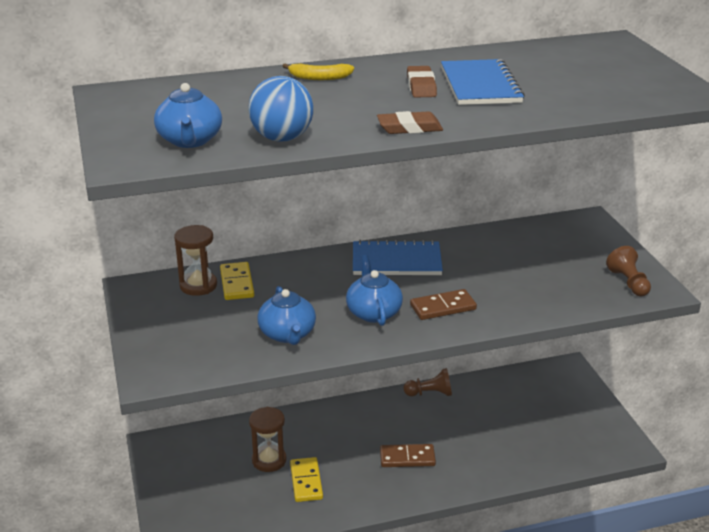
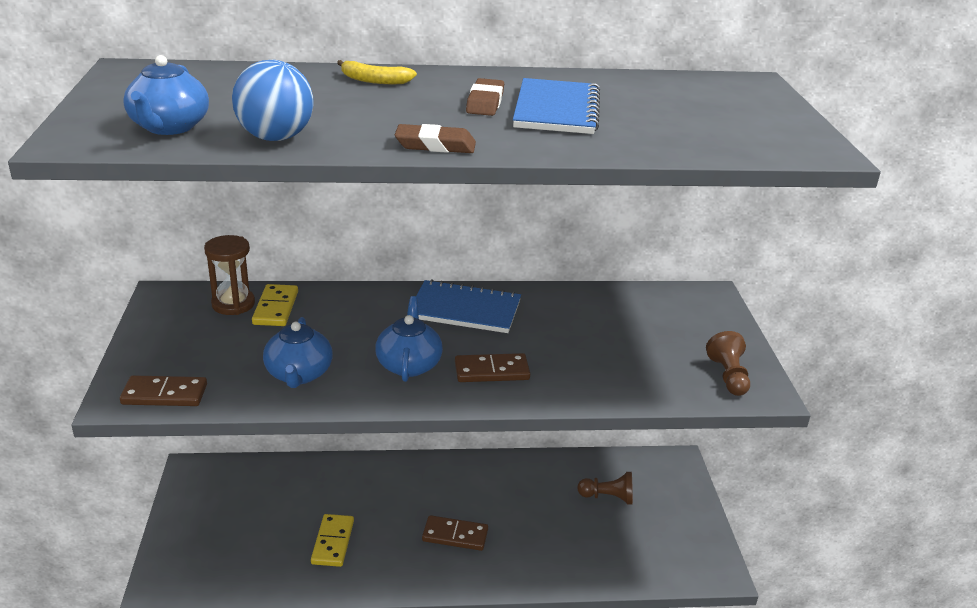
camera: 10 degrees right, 0 degrees up
(185, 368) = (164, 394): none -> brown domino
(269, 460) = (303, 510): brown hourglass -> none
(430, 393) = (509, 465): brown pawn -> brown pawn (608, 497)

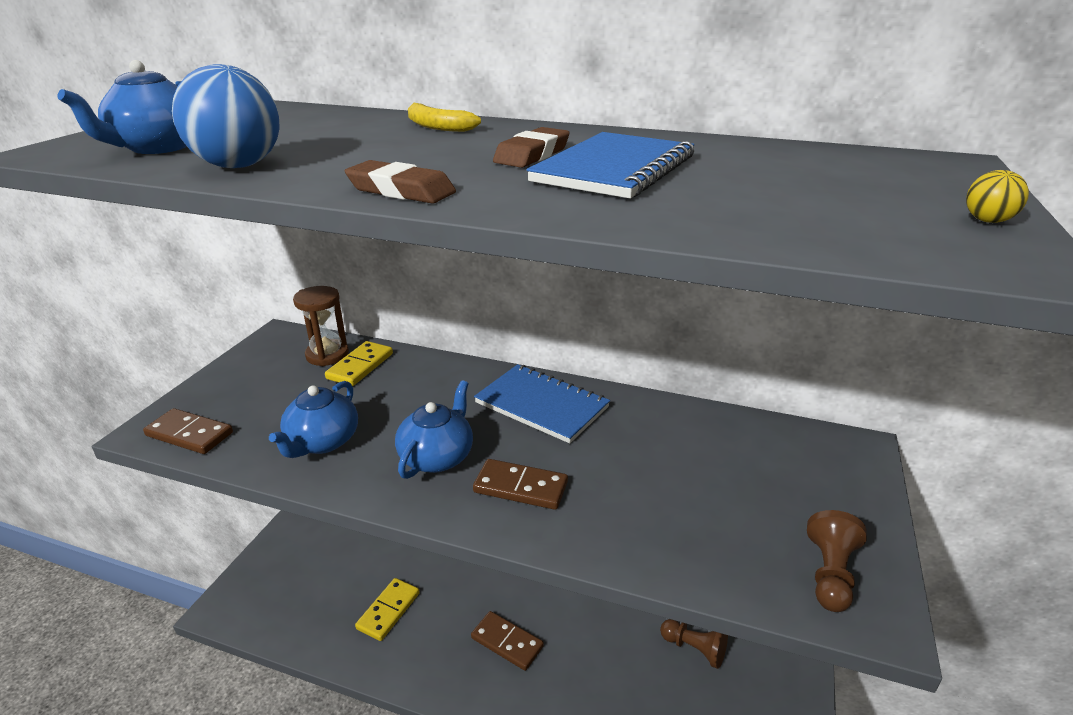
camera: 25 degrees right, 0 degrees up
(795, 126) = (987, 221): none -> yellow ball

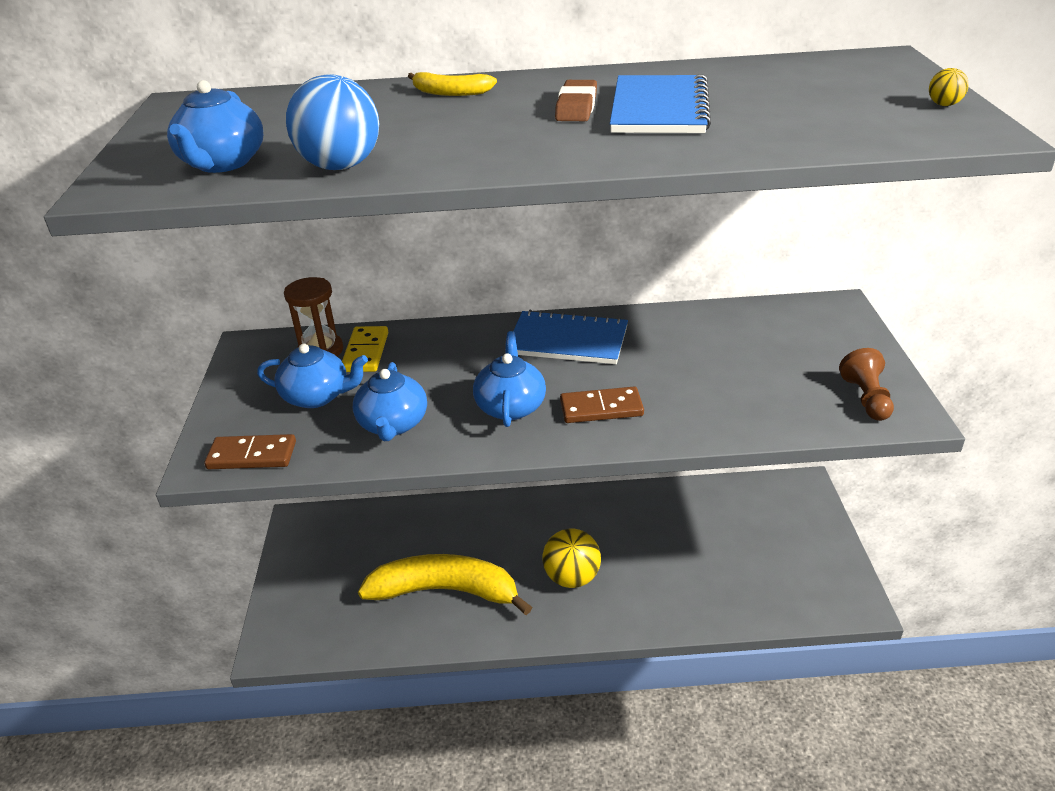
camera: 20 degrees left, 5 degrees up
(287, 395) = (317, 396): none -> blue teapot
(388, 611) = (445, 591): yellow domino -> yellow banana
(401, 190) = (522, 161): brown eraser -> none
(507, 642) = (572, 577): brown domino -> yellow ball
(694, 649) = (732, 528): brown pawn -> none

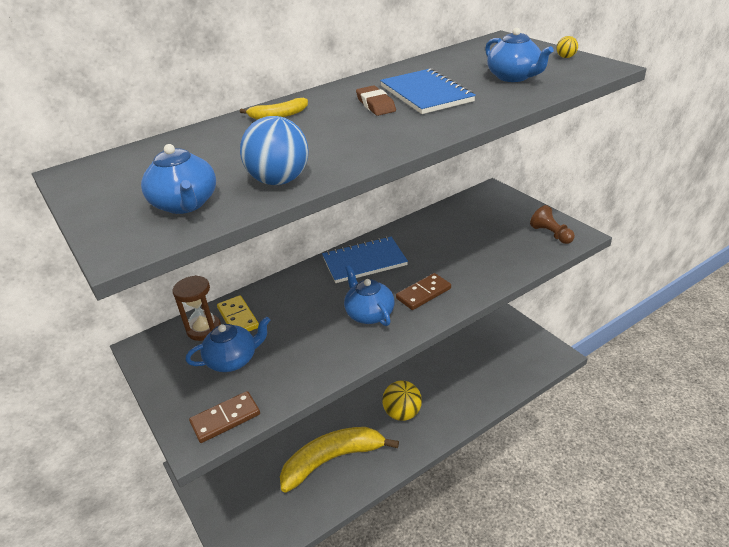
camera: 30 degrees left, 0 degrees up
(393, 424) = (305, 356): blue teapot -> blue teapot (514, 77)

